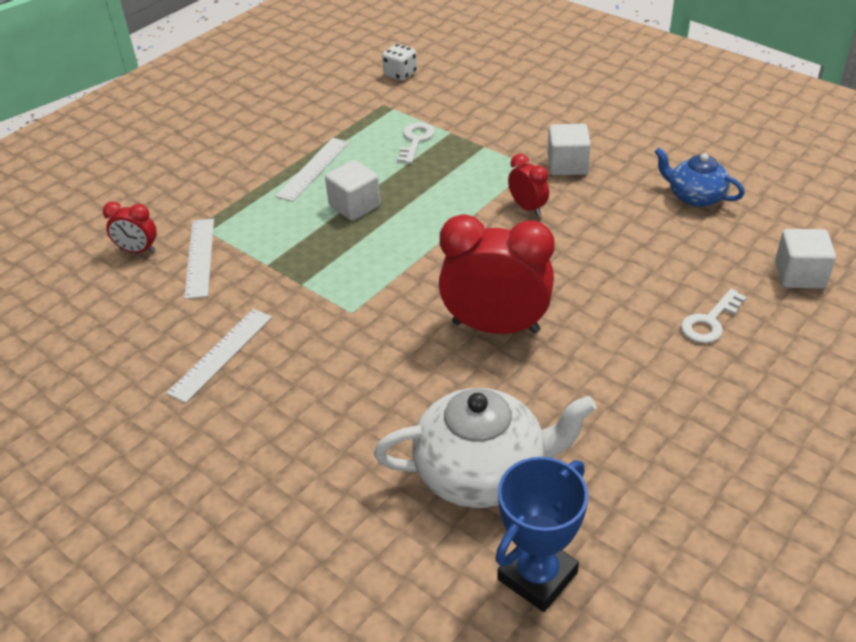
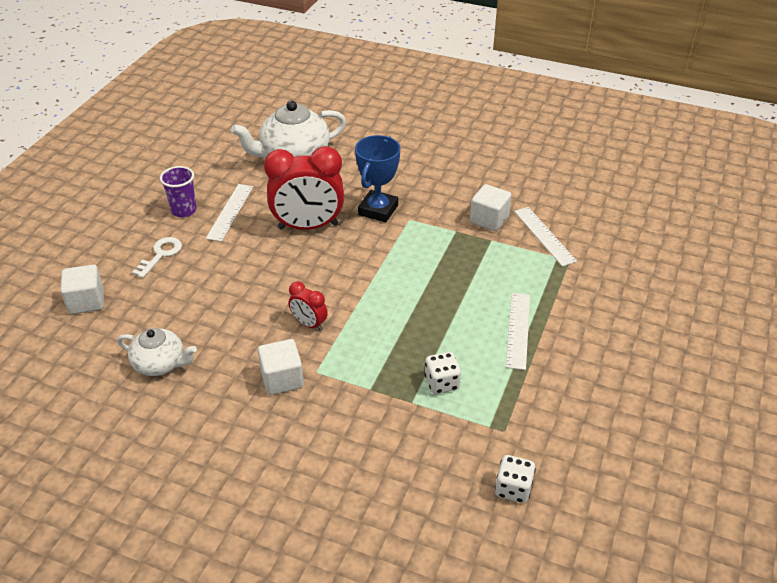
camera: 160 degrees right, 0 degrees up
(138, 250) = (594, 233): red clock -> none
(221, 354) = (475, 182): white ruler -> white ruler (230, 212)
(354, 206) = (457, 299): white cube -> white cube (489, 219)
(415, 141) = (442, 383): white key -> white dice
(537, 576) = (257, 126): blue trophy -> blue trophy (378, 210)
(681, 390) = (184, 210): none -> purple cup
(695, 196) = (160, 364): blue teapot -> white teapot

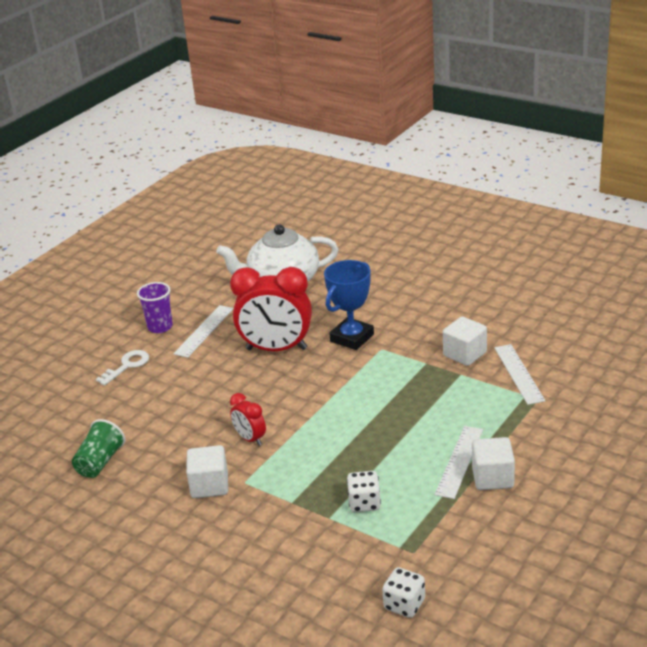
camera: 15 degrees right, 10 degrees down
(86, 301) = (48, 402): white cube -> white cube (492, 478)
(160, 364) = (100, 462): white teapot -> green cup

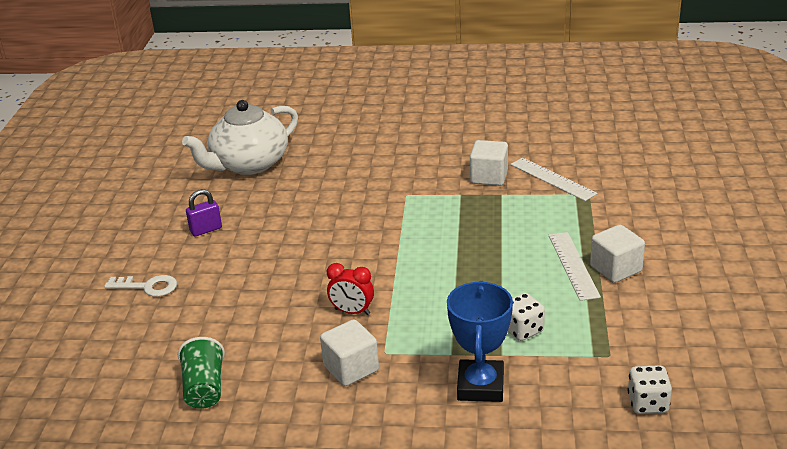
camera: 30 degrees left, 0 degrees up
(127, 366) = (147, 287): white key -> white key turned 90 degrees clockwise
(160, 327) = (151, 240): purple cup -> none
(204, 331) = (206, 230): white ruler -> purple padlock
(276, 349) = (301, 224): red clock -> none
(352, 338) = (368, 193): blue trophy -> blue trophy (480, 386)

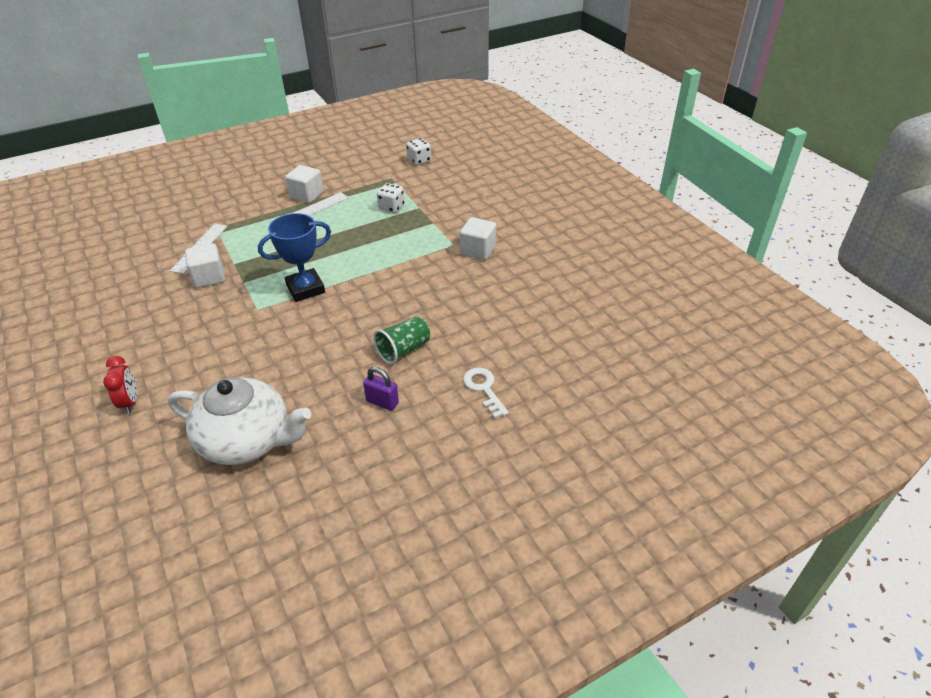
camera: 125 degrees left, 10 degrees up
(204, 388) = (550, 296): green cup -> green cup (403, 350)
(352, 312) = (426, 272): red clock -> red clock (130, 402)
(480, 386) = (450, 205): blue trophy -> blue trophy (305, 289)

